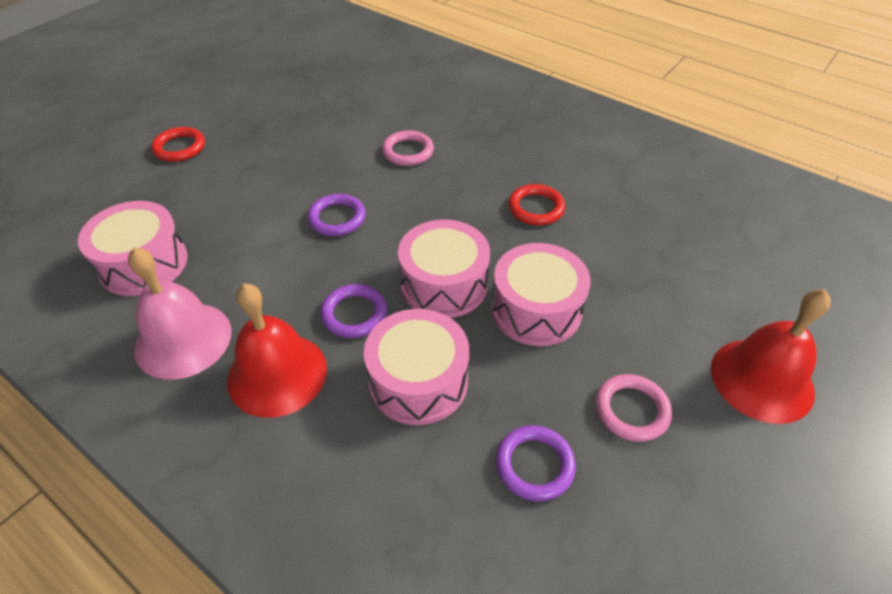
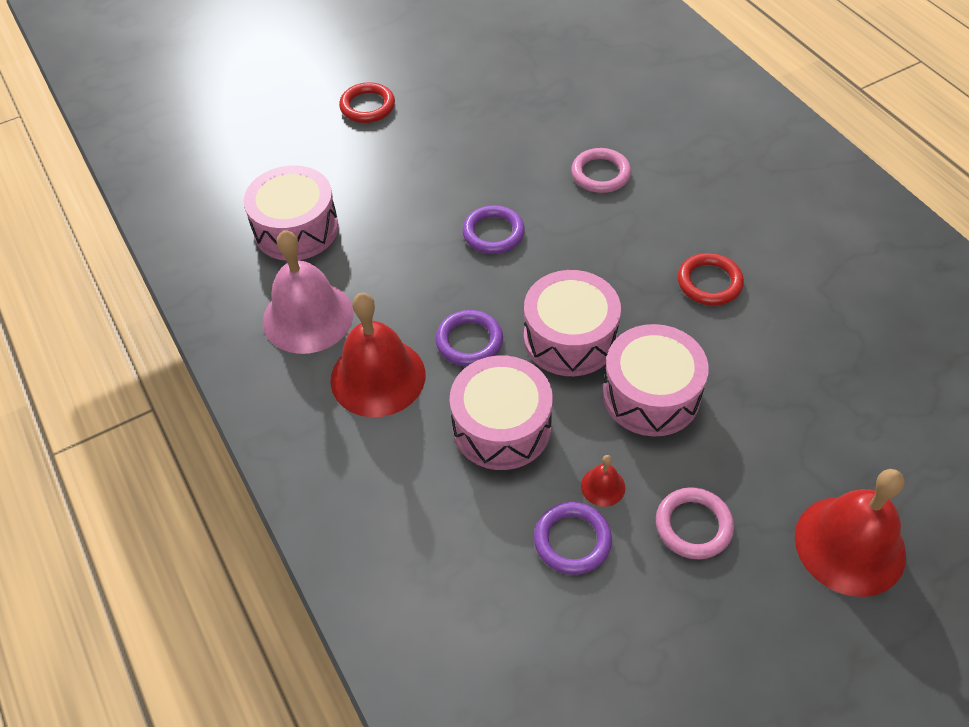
camera: 25 degrees right, 5 degrees up
(536, 403) = (603, 486): none -> red bell

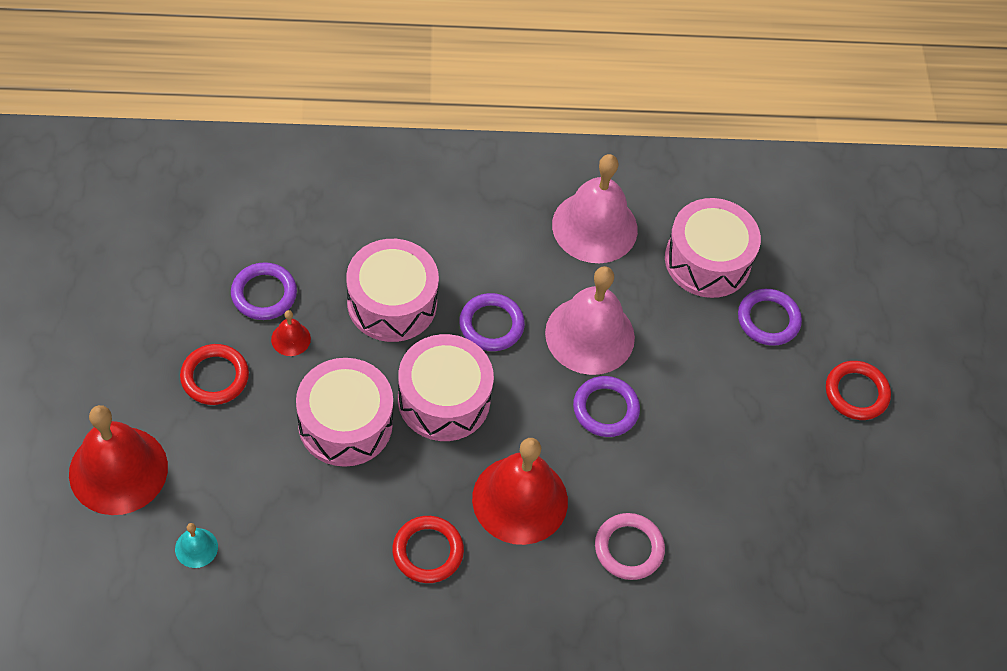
camera: 110 degrees right, 5 degrees up
(333, 173) = (768, 319): none -> purple ring
(378, 377) = (498, 246): red bell -> red bell (520, 499)
(429, 271) = (590, 335): none -> pink bell
(693, 526) = (215, 377): pink ring -> red ring
(854, 436) = (196, 548): none -> turquoise bell

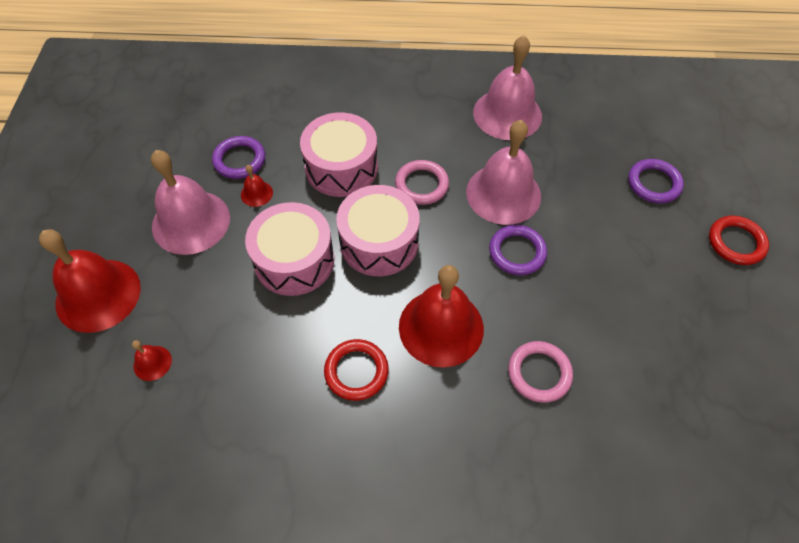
camera: 10 degrees right, 0 degrees up
(196, 548) = (152, 363): turquoise bell -> red bell
(215, 377) = (191, 222): red ring -> pink bell
(491, 325) = (421, 185): purple ring -> pink ring
(707, 260) = (600, 139): pink drum -> none

